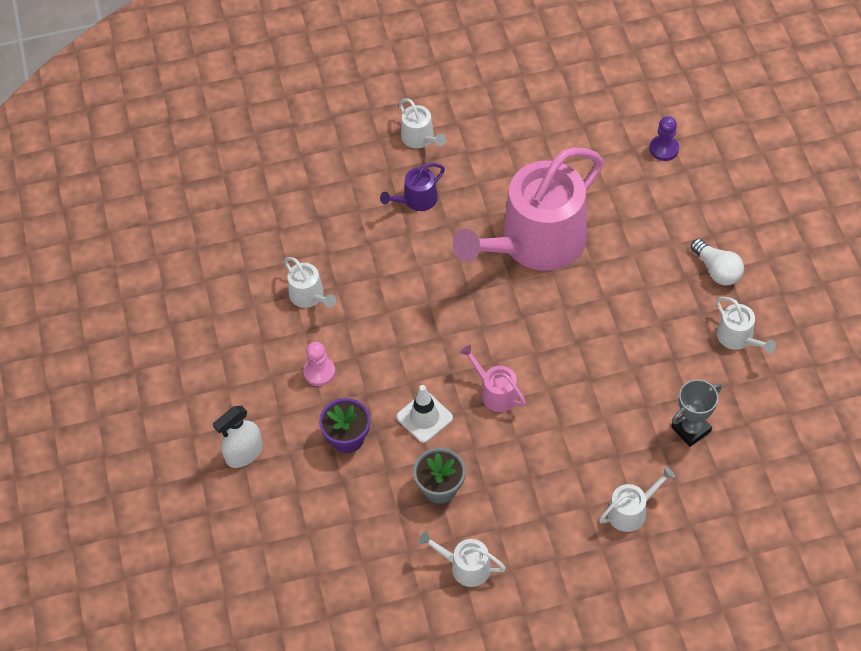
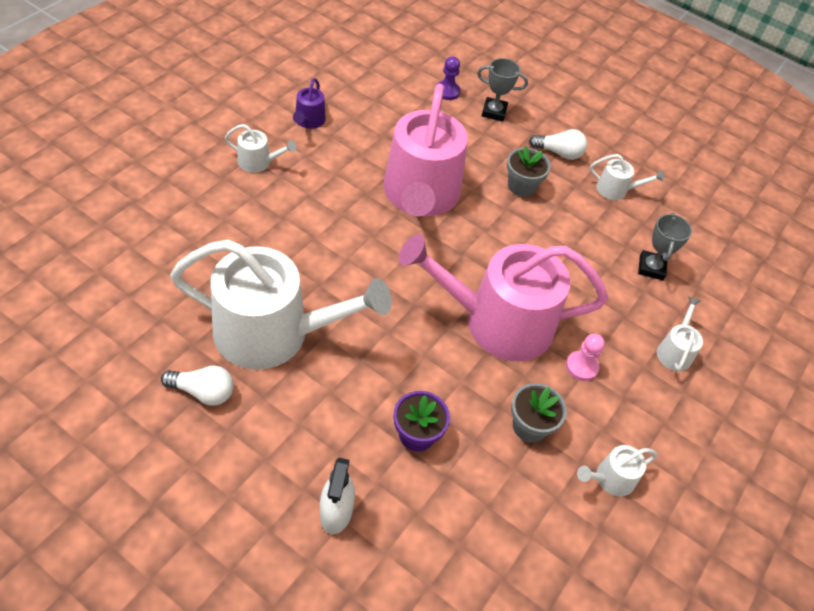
camera: 50 degrees left, 5 degrees down
(224, 312) = (203, 392): none -> white light bulb
(309, 296) = (273, 333): white watering can -> white watering can, size x2.44
(319, 372) = (340, 393): pink pawn -> pink pawn (581, 366)
(416, 200) = (298, 209): purple watering can -> purple watering can (309, 121)
(424, 417) = (463, 376): white traffic cone -> none
(495, 392) = (498, 322): pink watering can -> pink watering can, size x2.44
(642, 284) = (521, 186): none -> grey flower pot
(691, 194) = (494, 112): none -> grey trophy

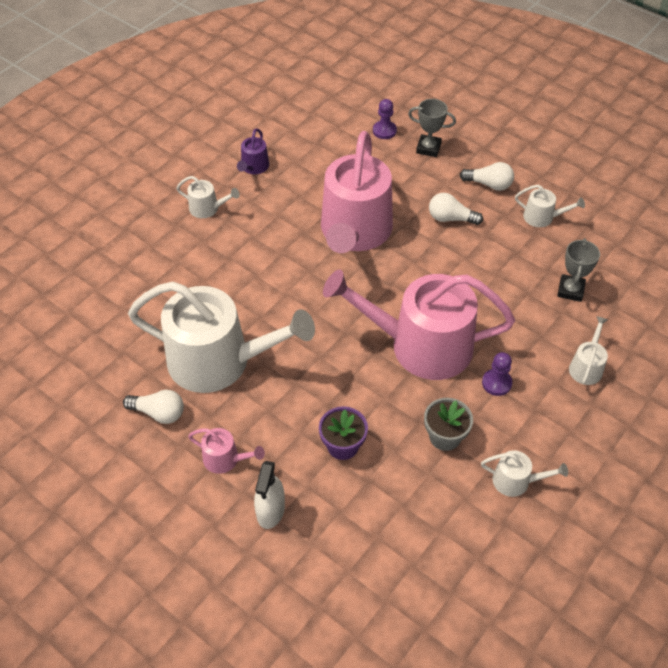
camera: 10 degrees right, 0 degrees up
(282, 448) = (225, 459): none -> pink watering can
(521, 186) = (451, 218): grey flower pot -> white light bulb
(581, 366) = (496, 383): pink pawn -> purple pawn
(611, 479) = (516, 481): white watering can -> white watering can turned 150 degrees counterclockwise

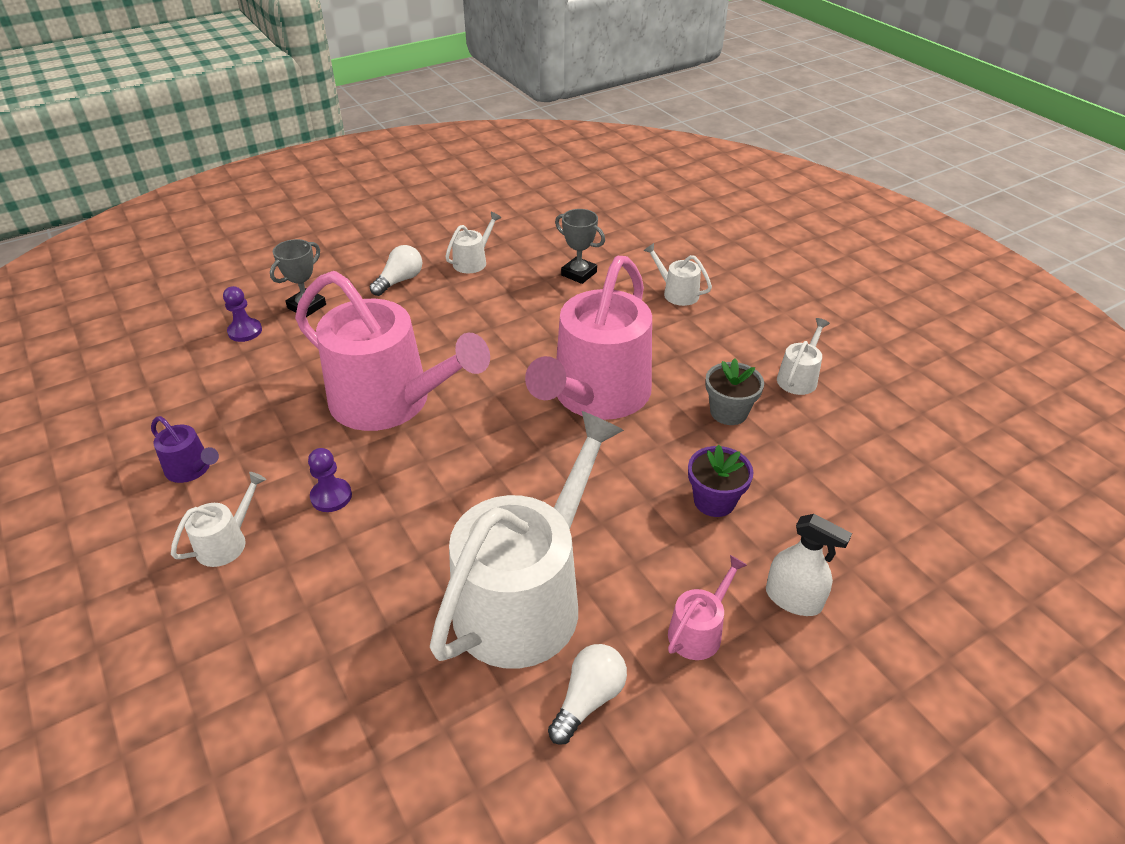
camera: 70 degrees left, 10 degrees down
(451, 218) = (427, 321): white light bulb -> none
(496, 383) = (672, 355): purple pawn -> purple pawn (331, 496)

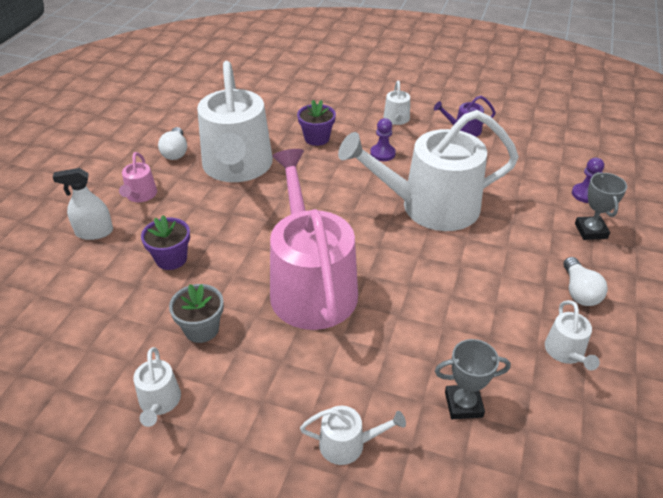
camera: 140 degrees right, 0 degrees up
(367, 581) = (316, 138): none -> purple flower pot
(390, 401) = (430, 207): pink watering can -> white watering can

